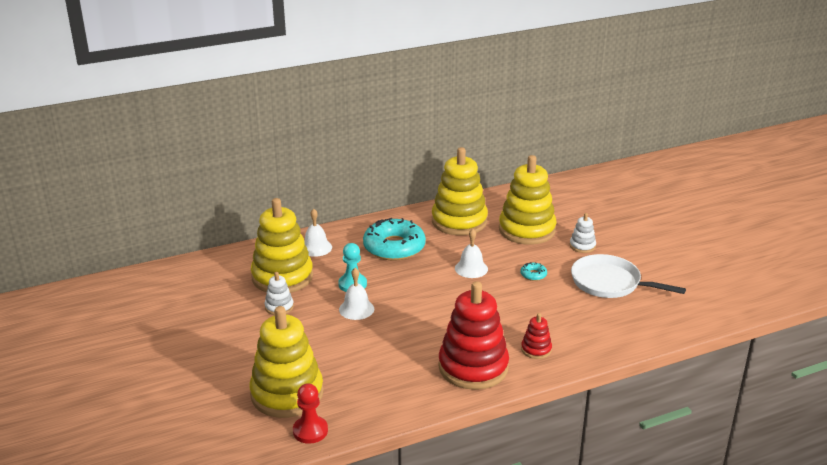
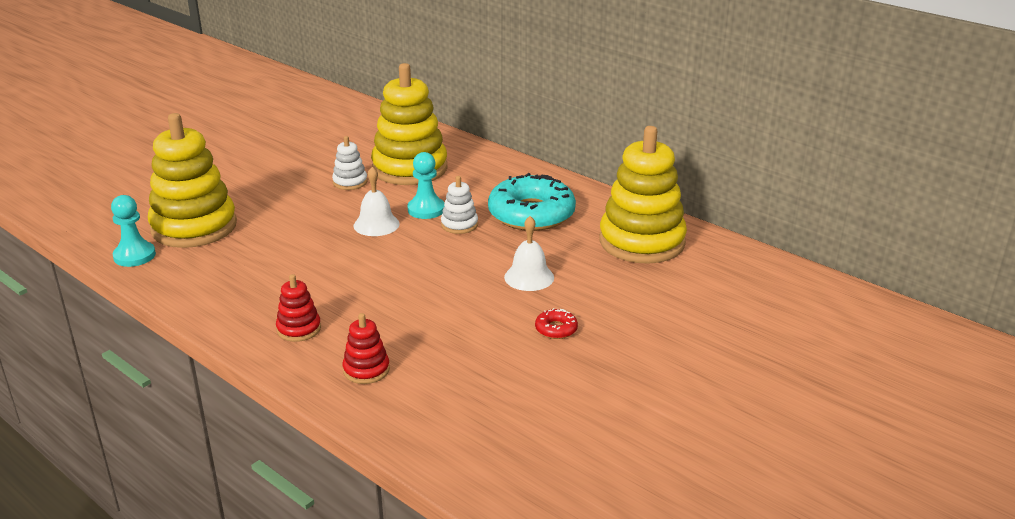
camera: 65 degrees right, 0 degrees up
(310, 431) = (134, 256): red pawn -> turquoise pawn
(316, 247) = (486, 170): white bell -> none
(473, 367) = (299, 329): red stacking toy -> red stacking toy, size x0.45
(527, 230) = (675, 298): yellow stacking toy -> none
(533, 275) = (556, 329): turquoise donut -> red donut
(582, 246) = (680, 357): white stacking toy -> white stacking toy (459, 225)
(609, 283) = (593, 404): white pan -> none

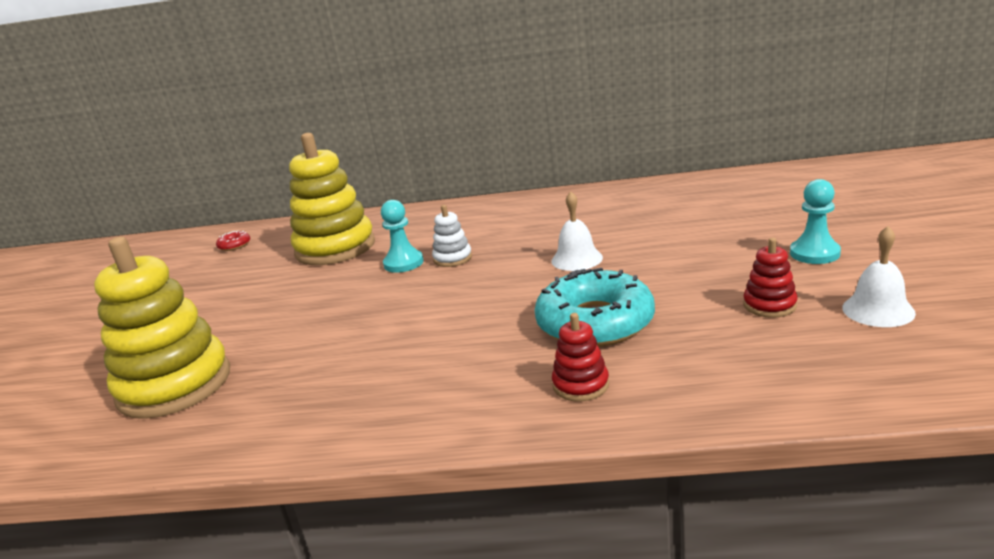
camera: 35 degrees left, 5 degrees down
(134, 256) = (136, 445): turquoise pawn -> turquoise pawn (814, 253)
(299, 329) = (453, 395): red stacking toy -> red stacking toy (769, 305)
(350, 182) = (294, 279): white stacking toy -> none
(376, 224) = (377, 292): white bell -> white bell (878, 310)
(531, 214) = (497, 227): turquoise donut -> turquoise donut (595, 322)
(556, 329) = (665, 275): red donut -> red donut (234, 245)
(642, 242) = (609, 205): yellow stacking toy -> none

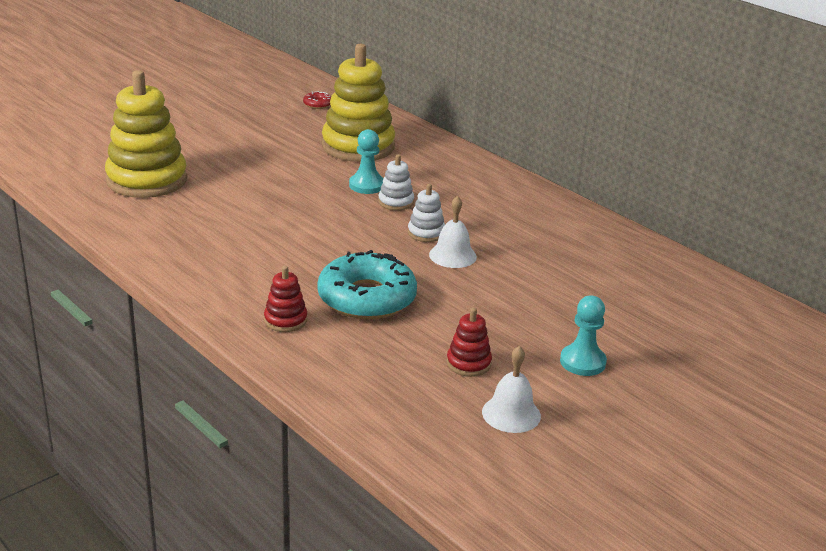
camera: 40 degrees right, 5 degrees up
(523, 260) = (426, 233): none -> white stacking toy

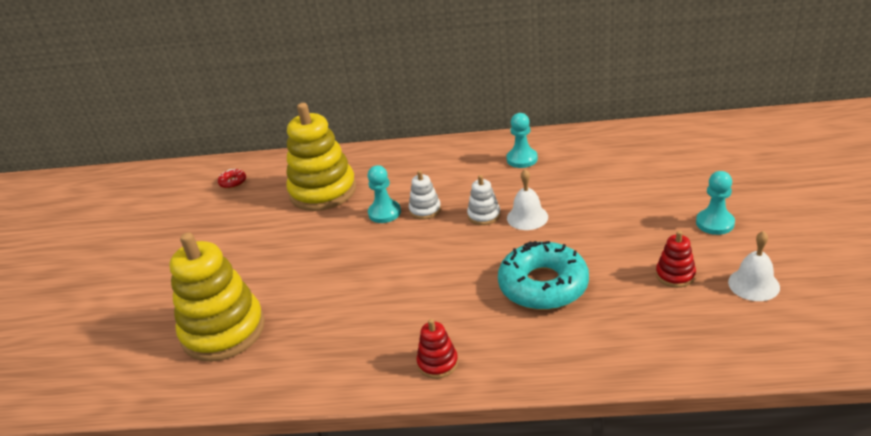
camera: 40 degrees left, 5 degrees up
(285, 320) = (533, 344): red stacking toy -> red stacking toy (437, 363)
(538, 220) = (522, 159): none -> turquoise pawn

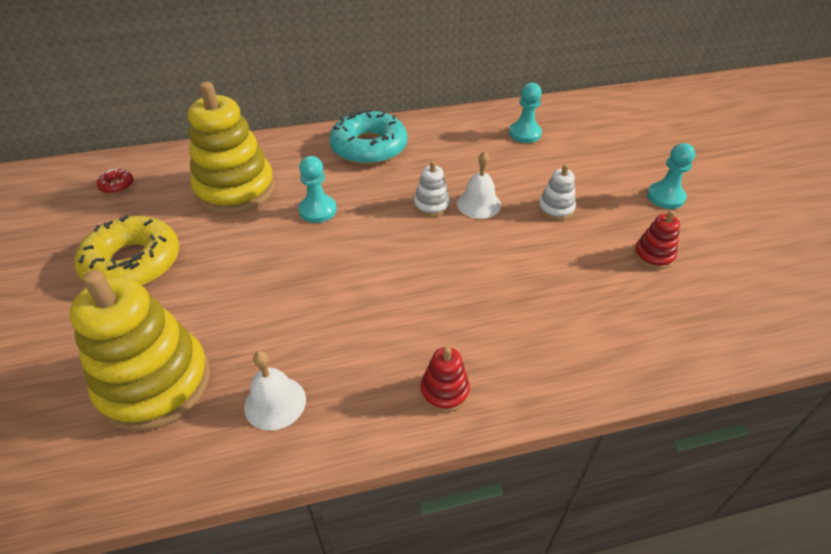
camera: 20 degrees left, 10 degrees up
(230, 243) = (133, 263): none -> yellow donut
(425, 210) = (363, 203): white stacking toy -> white stacking toy (556, 209)
(522, 159) = (448, 141): turquoise pawn -> turquoise pawn (525, 134)
(543, 285) = (526, 280): turquoise donut -> turquoise donut (369, 147)
(753, 284) = (730, 258): white bell -> white bell (275, 402)

